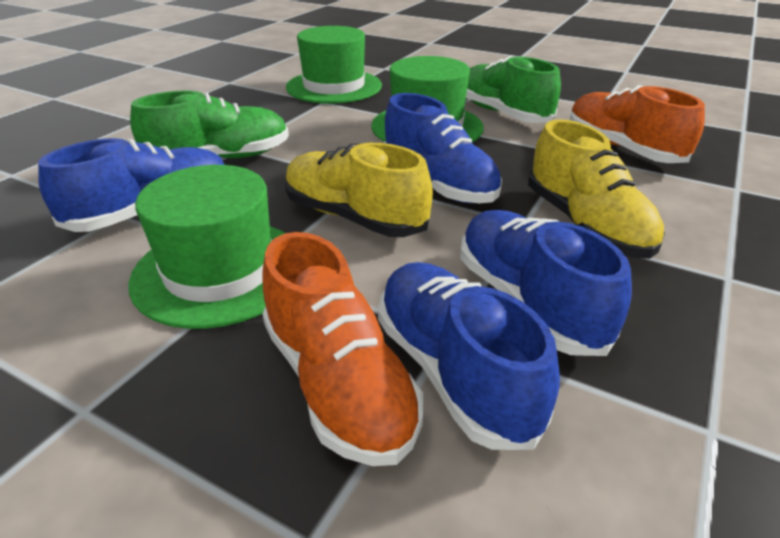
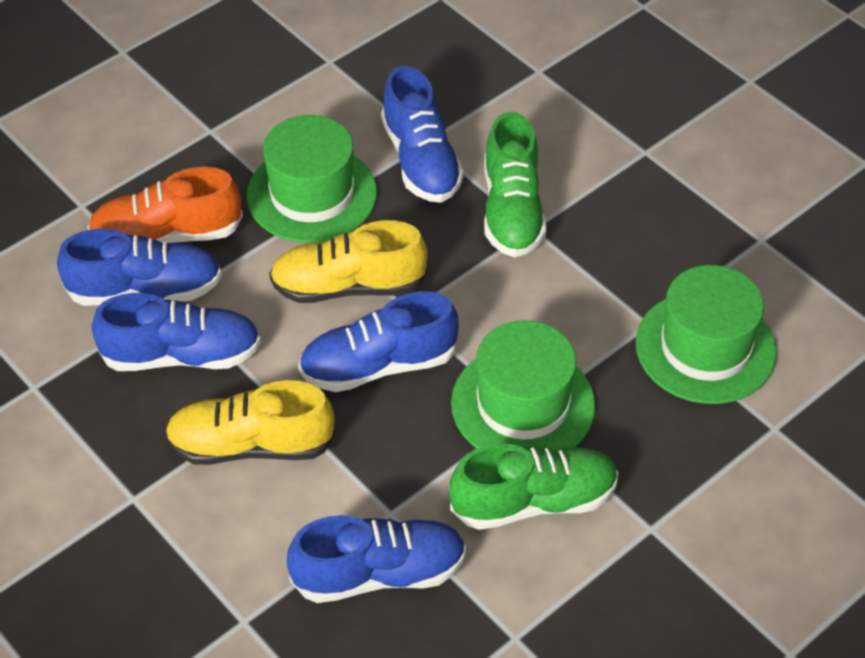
camera: 110 degrees right, 15 degrees up
(354, 217) = (348, 286): yellow shoe -> yellow shoe turned 150 degrees counterclockwise
(622, 148) = (379, 573): orange shoe -> blue shoe

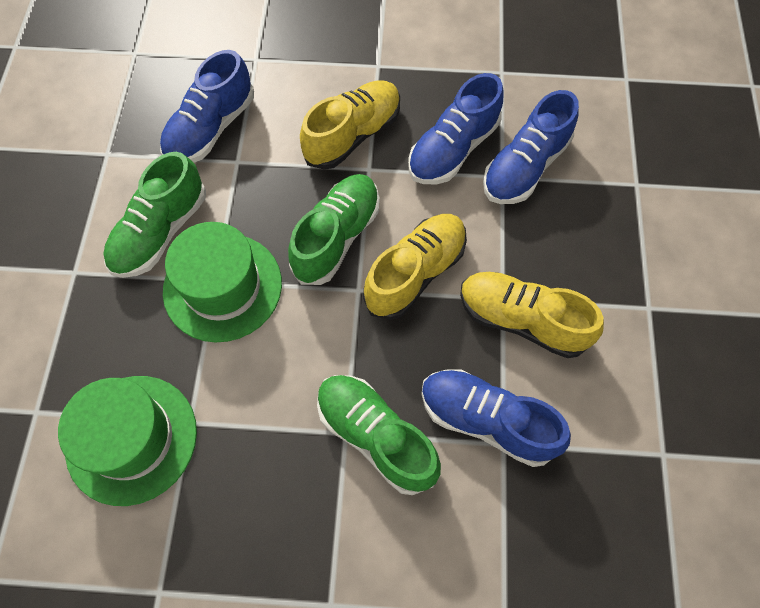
camera: 135 degrees right, 15 degrees up
(167, 235) = (563, 210): orange shoe -> none
(312, 194) = (521, 320): green hat -> yellow shoe
(378, 365) = (337, 237): blue shoe -> green shoe

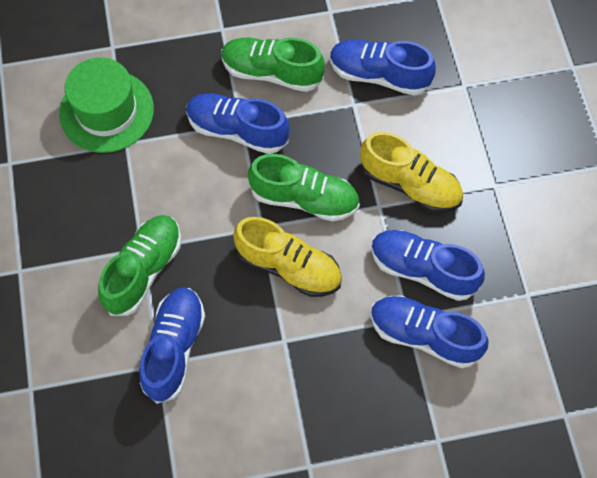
camera: 75 degrees right, 0 degrees up
(222, 287) = (237, 130): green hat -> blue shoe
(521, 320) = (268, 359): yellow shoe -> none

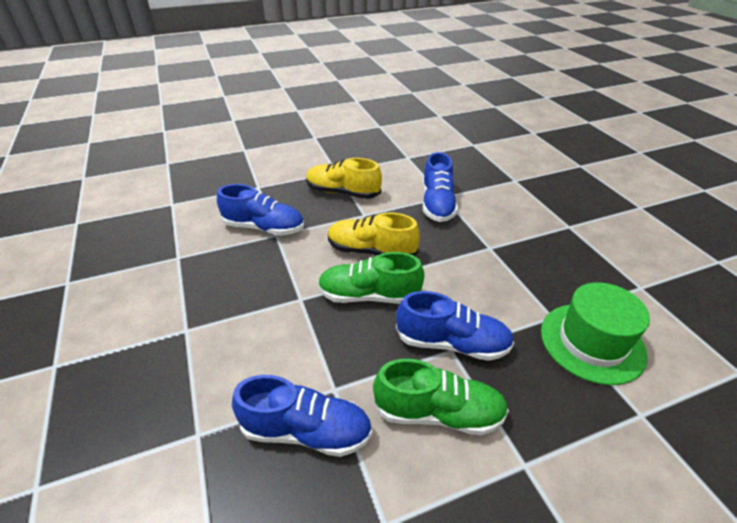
camera: 170 degrees right, 25 degrees down
(144, 270) = (480, 237): green shoe -> none
(410, 184) = (271, 319): yellow shoe -> yellow shoe (343, 192)
(422, 269) = (262, 262): blue shoe -> none

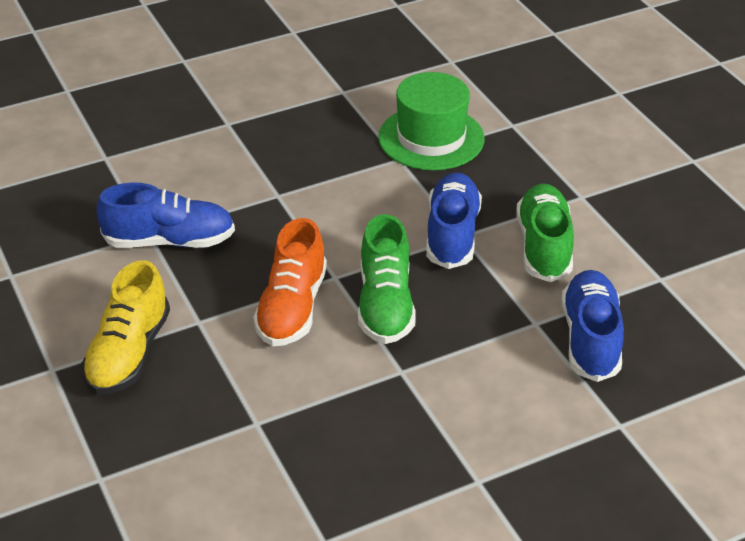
camera: 95 degrees left, 0 degrees up
(264, 228) = (236, 443): blue shoe -> none
(371, 251) = (292, 308): yellow shoe -> orange shoe

